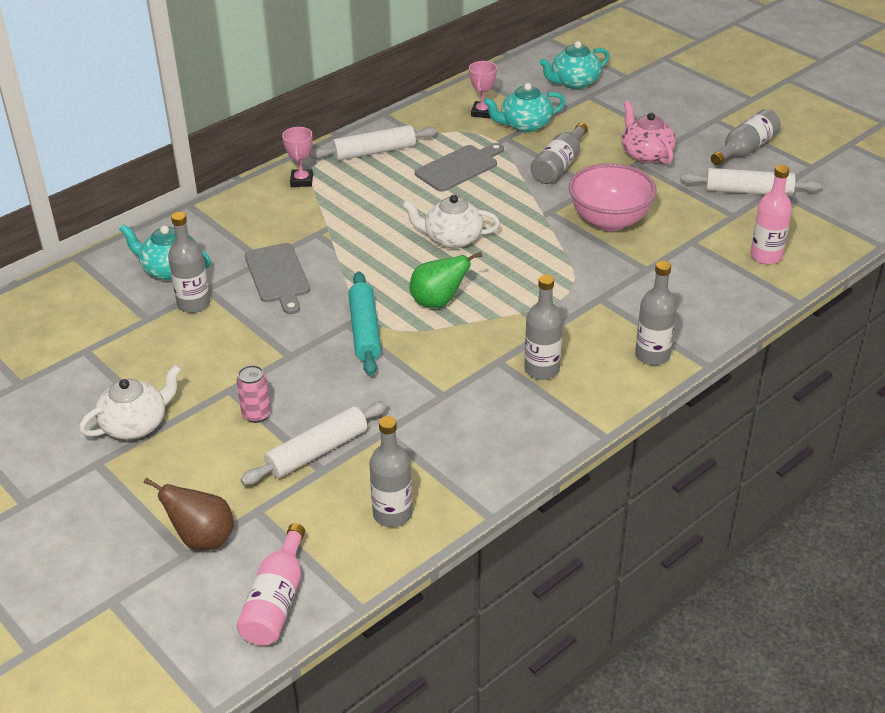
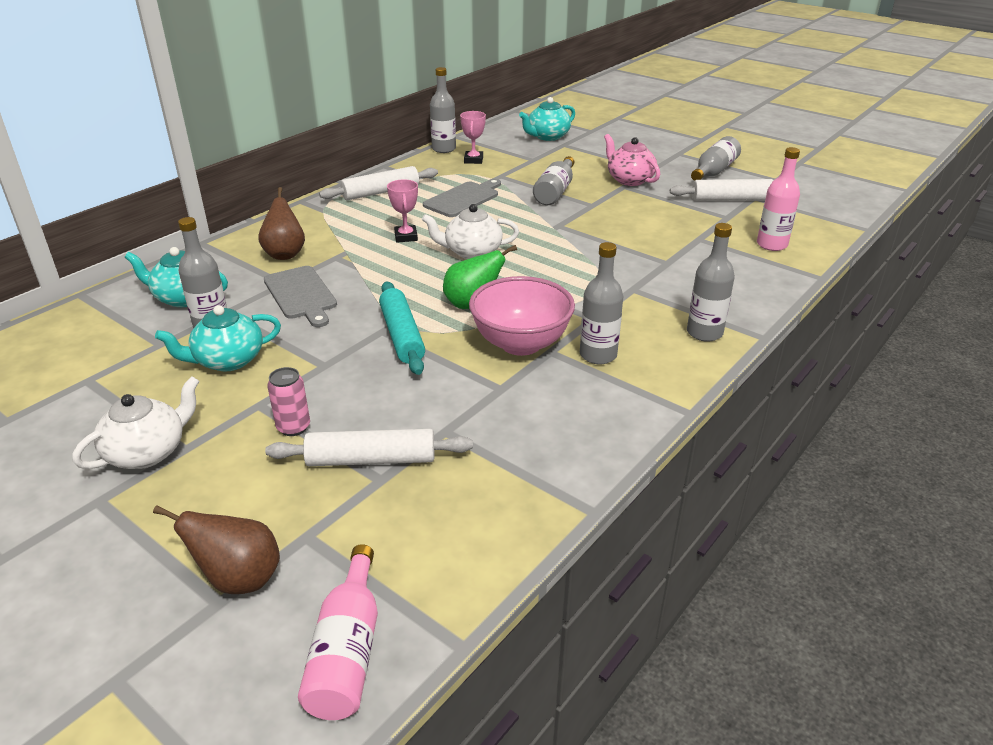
camera: 10 degrees left, 5 degrees down
(268, 225) = (285, 254): none -> brown pear
(301, 181) = (314, 218): pink trophy -> pink trophy (406, 237)
(317, 452) = (371, 460): white rolling pin -> white rolling pin turned 45 degrees clockwise
(392, 514) = (475, 521): grey bottle -> grey bottle (444, 149)
(524, 125) = (514, 166): turquoise teapot -> turquoise teapot (228, 360)
(609, 221) = (617, 228): pink bowl -> pink bowl (521, 344)

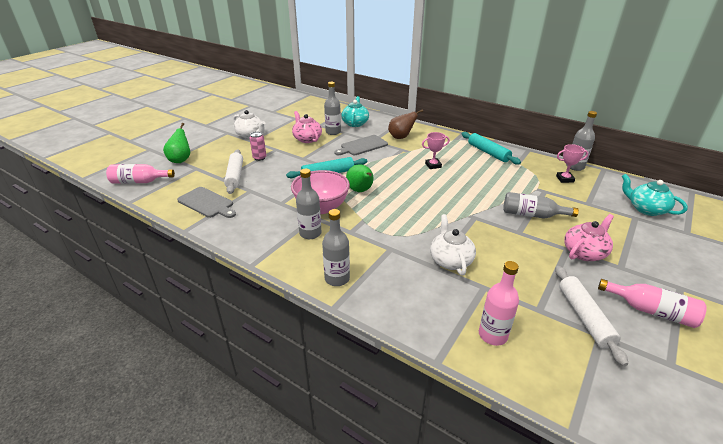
camera: 85 degrees right, 0 degrees up
(228, 360) = (307, 139): turquoise teapot -> pink teapot
(239, 579) = (180, 160): brown pear -> green pear
(380, 192) = (488, 152): white rolling pin -> turquoise rolling pin
(463, 199) = (496, 179): grey cutting board -> grey cutting board (207, 203)
(472, 252) = (422, 187): white teapot -> white teapot (450, 260)
(714, 171) = (651, 311): grey bottle -> pink bottle

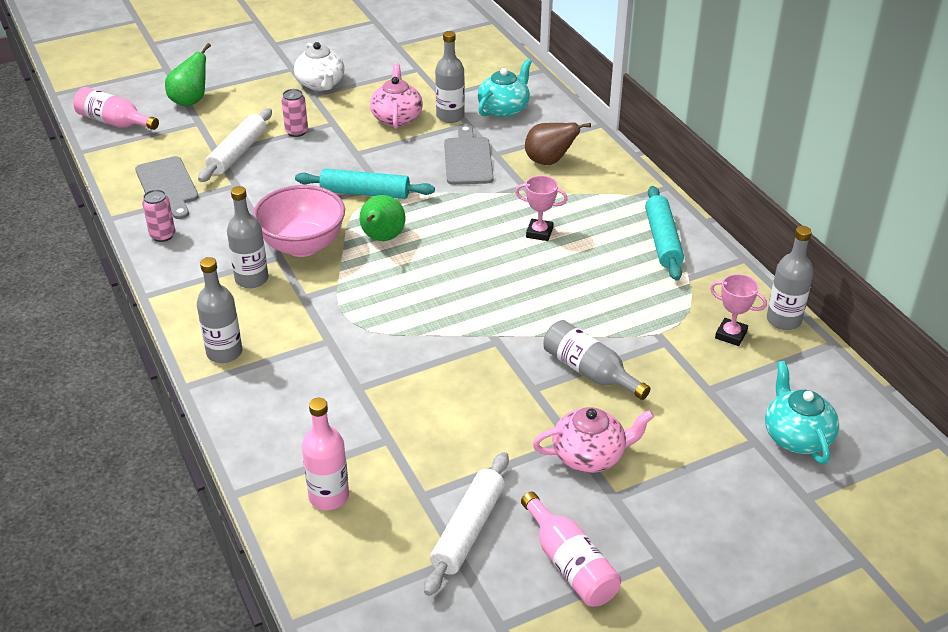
camera: 30 degrees right, 5 degrees up
(230, 229) = (162, 235): none -> pink can
(362, 146) = (468, 159): grey cutting board -> grey cutting board turned 90 degrees clockwise
(450, 260) = (387, 388): white teapot -> none

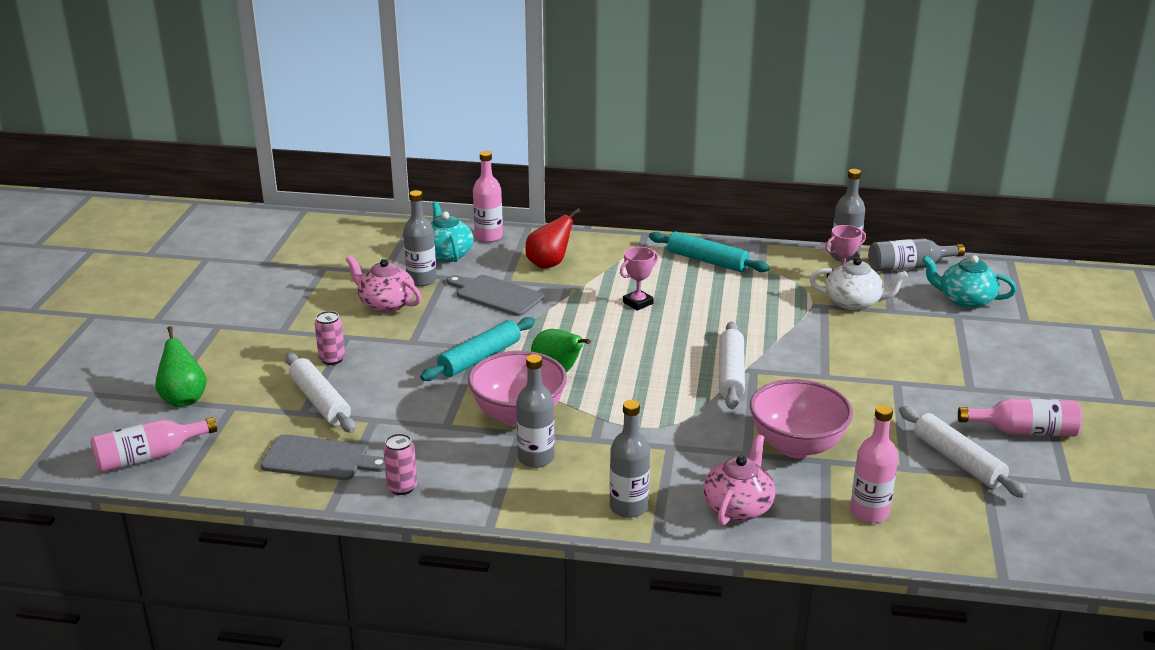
camera: 55 degrees left, 10 degrees down
(321, 84) = (270, 320): white teapot -> white teapot (854, 303)
(396, 413) = (797, 446): none -> pink bowl
(477, 330) = (730, 373): none -> white rolling pin
(549, 161) = (549, 264): brown pear -> red pear
(557, 114) = (488, 236): none -> pink bottle
(589, 371) = (828, 346): grey bottle -> grey bottle (908, 267)
(590, 456) = (919, 381): pink teapot -> pink teapot (738, 507)

